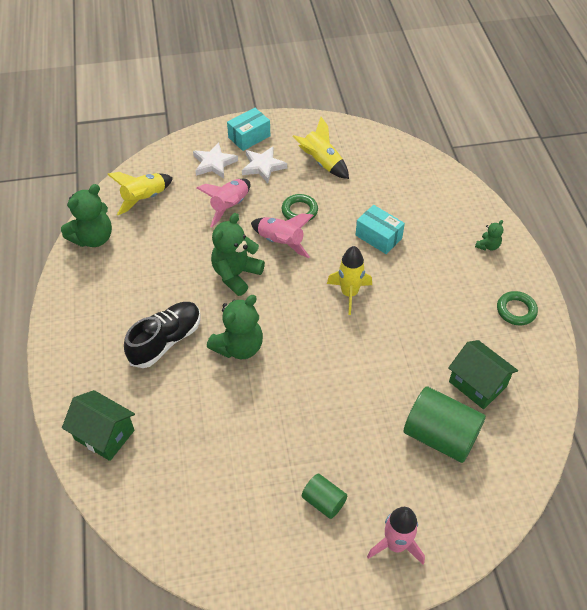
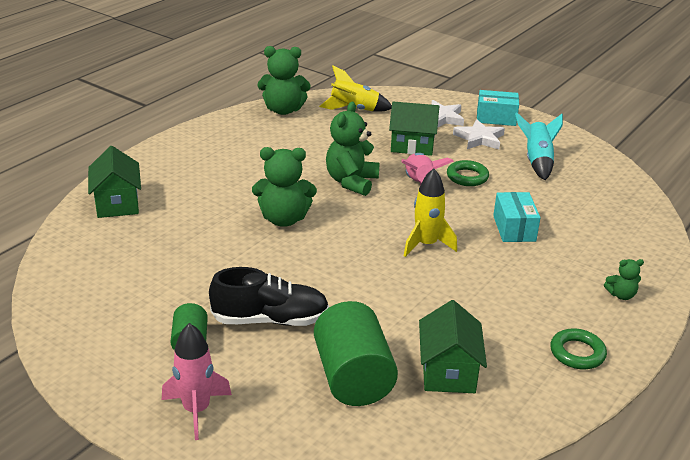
camera: 45 degrees right, 20 degrees down
(166, 341) = (239, 185): black shoe -> black shoe (270, 320)
(230, 206) = (412, 145): pink rocket -> green house
(236, 274) = (351, 182): green teddy bear -> green teddy bear turned 60 degrees counterclockwise
(322, 162) = (537, 161): yellow rocket -> turquoise rocket

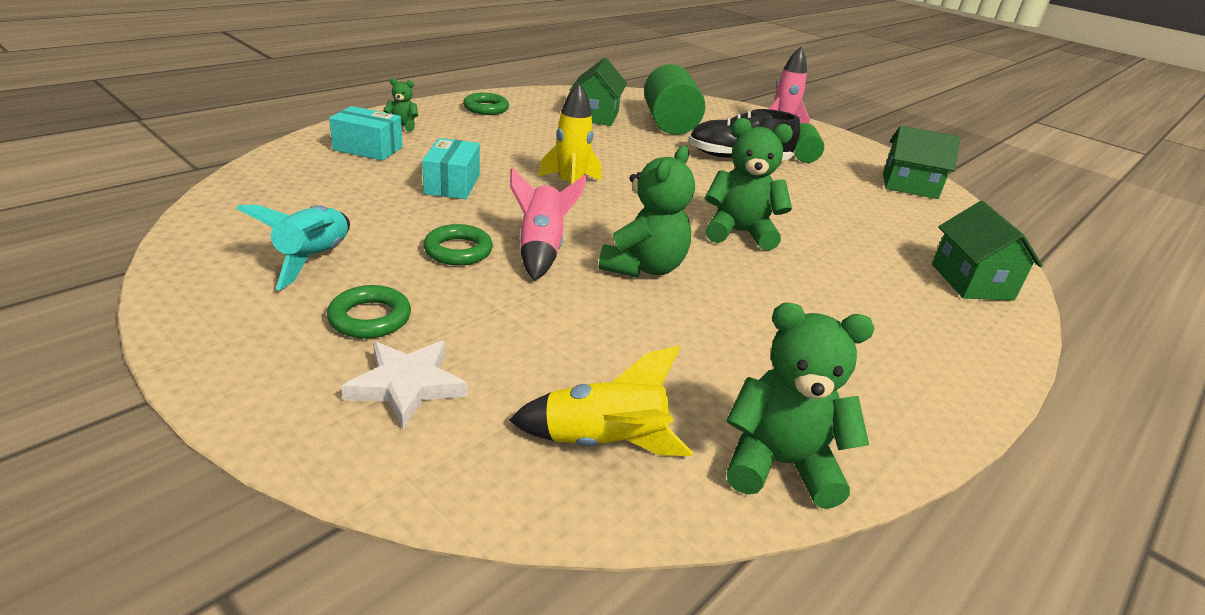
camera: 175 degrees left, 0 degrees up
(412, 145) = (514, 320): green house -> green house (909, 186)
(479, 138) = (370, 318): white star -> green ring
(496, 118) = (277, 367): turquoise box -> turquoise box (368, 148)

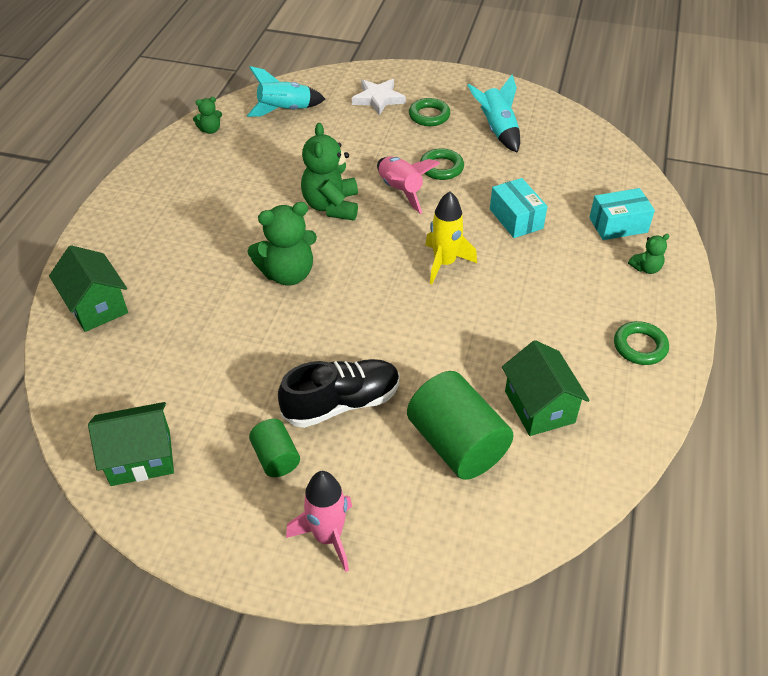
camera: 155 degrees right, 15 degrees up
(603, 442) = (285, 110): yellow rocket -> turquoise rocket
(780, 464) = (210, 130): green teddy bear -> green teddy bear, size x0.50

